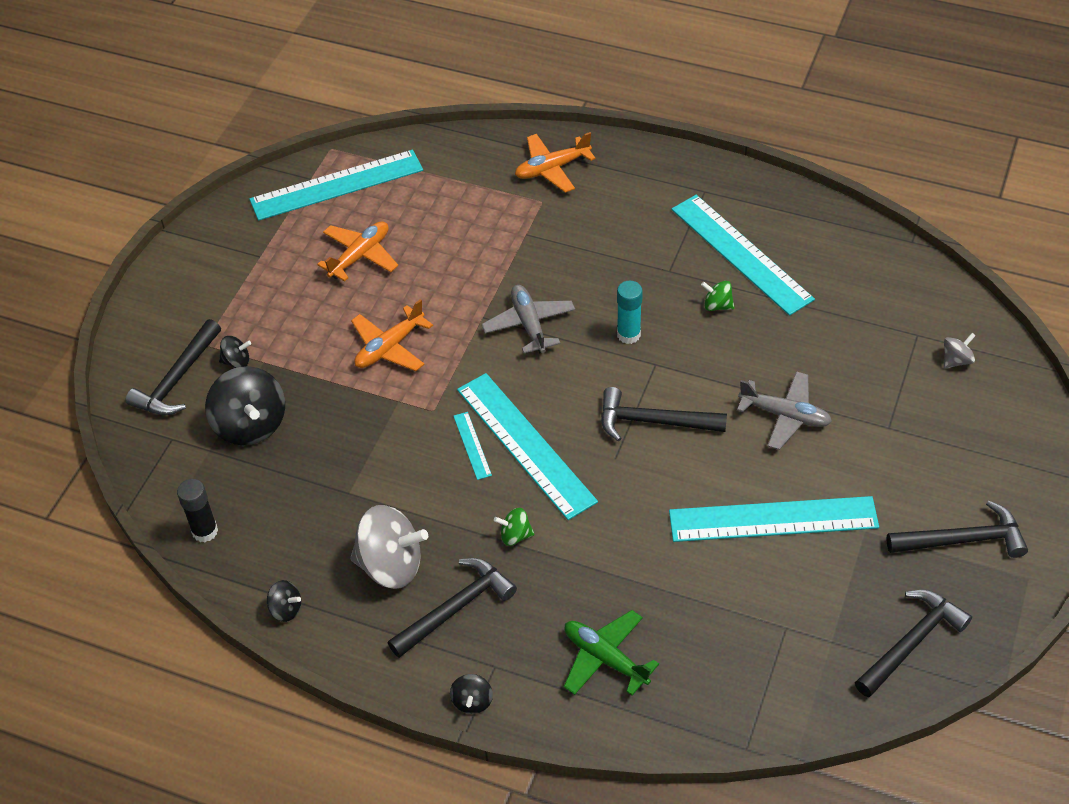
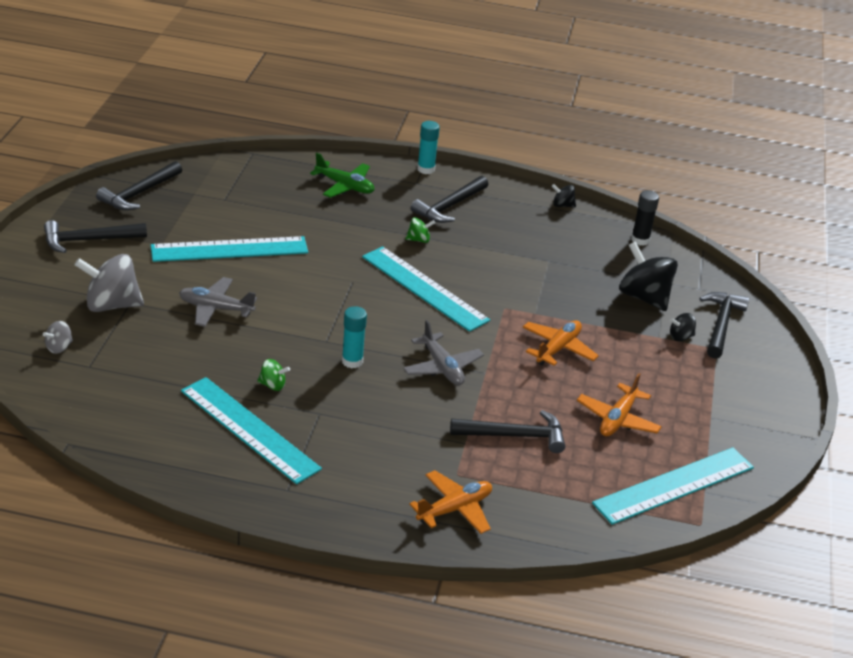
camera: 165 degrees right, 15 degrees down
(390, 565) = (501, 225): grey spinning top -> grey spinning top (111, 305)
(472, 445) = (466, 287): turquoise ruler -> none
(472, 701) = (426, 169): black spinning top -> turquoise glue stick
(653, 422) = (324, 303): black hammer -> black hammer (514, 435)

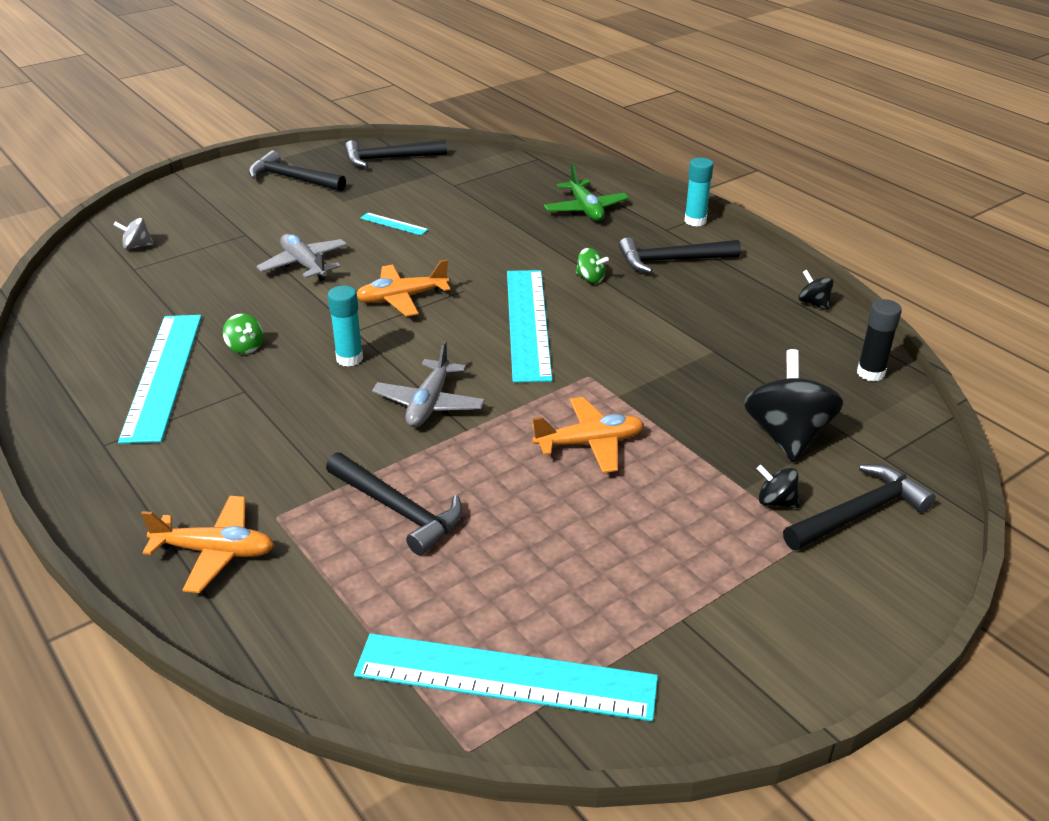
camera: 45 degrees right, 0 degrees up
(111, 305) = (228, 231): grey spinning top -> none
(229, 250) = (393, 224): turquoise ruler -> turquoise ruler, size x0.42
(617, 419) = (549, 556): orange plane -> orange plane (402, 298)

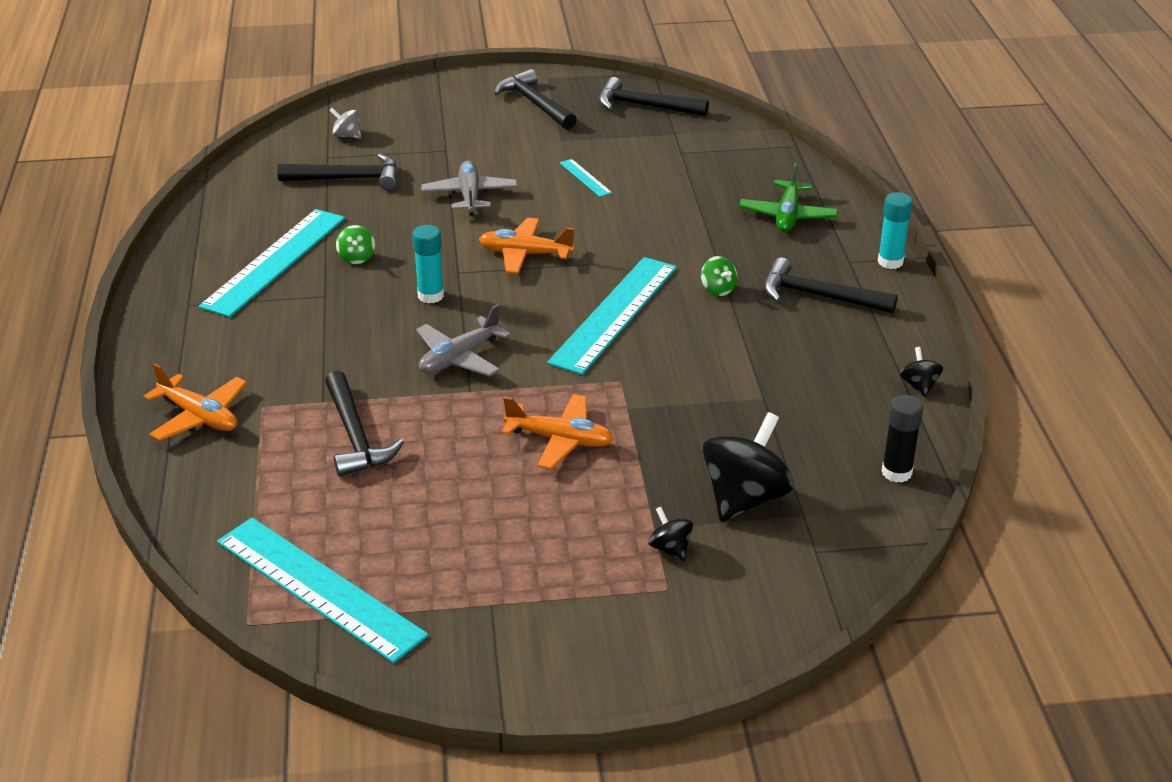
camera: 30 degrees right, 0 degrees up
(859, 513) = (734, 587): black hammer -> black hammer (348, 179)

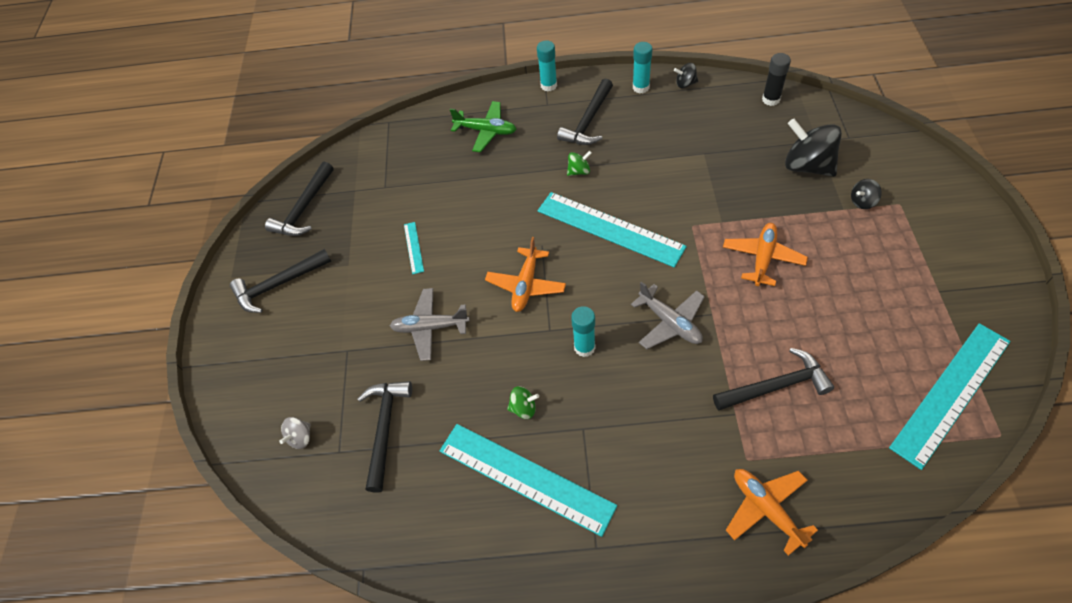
camera: 80 degrees left, 20 degrees up
(199, 417) = (766, 509): orange plane -> orange plane turned 75 degrees counterclockwise
(585, 178) = (414, 247): turquoise ruler -> turquoise ruler turned 75 degrees counterclockwise
(902, 343) = (641, 87): none -> turquoise glue stick

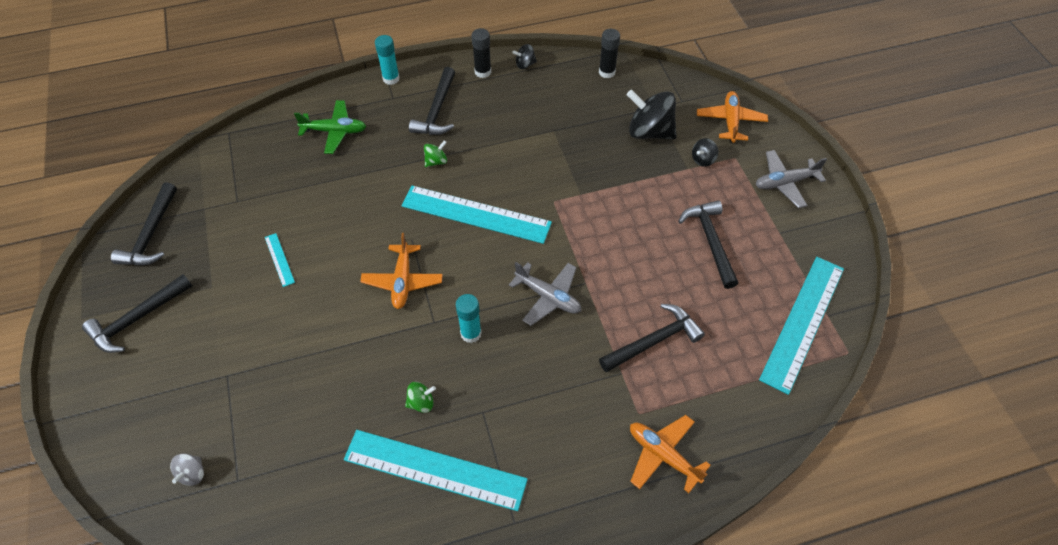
camera: 20 degrees left, 0 degrees up
(384, 429) = (282, 448): black hammer -> black hammer (710, 241)
(430, 327) = (311, 338): grey plane -> grey plane (785, 183)
(641, 87) = (483, 72): turquoise glue stick -> black glue stick
(763, 258) = (623, 223): orange plane -> orange plane (730, 121)

